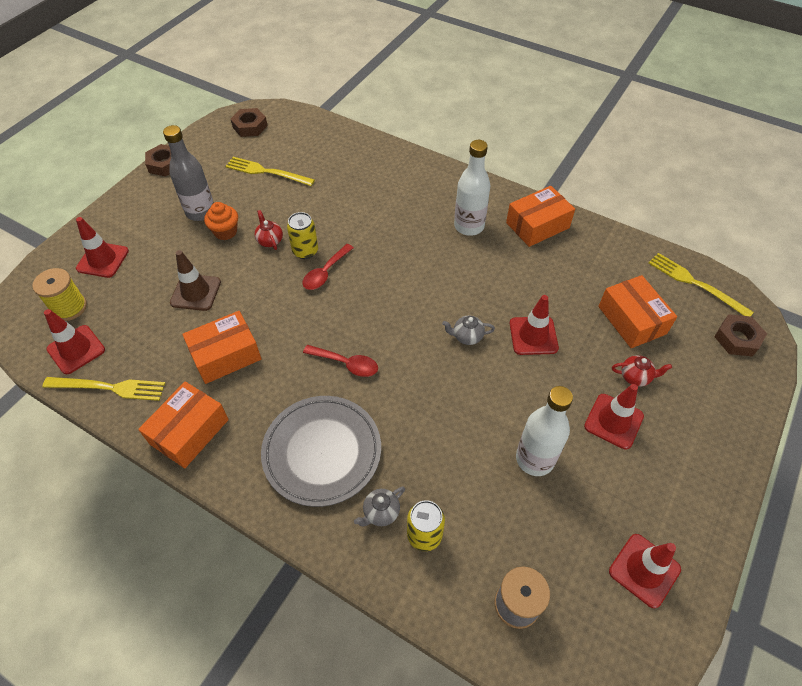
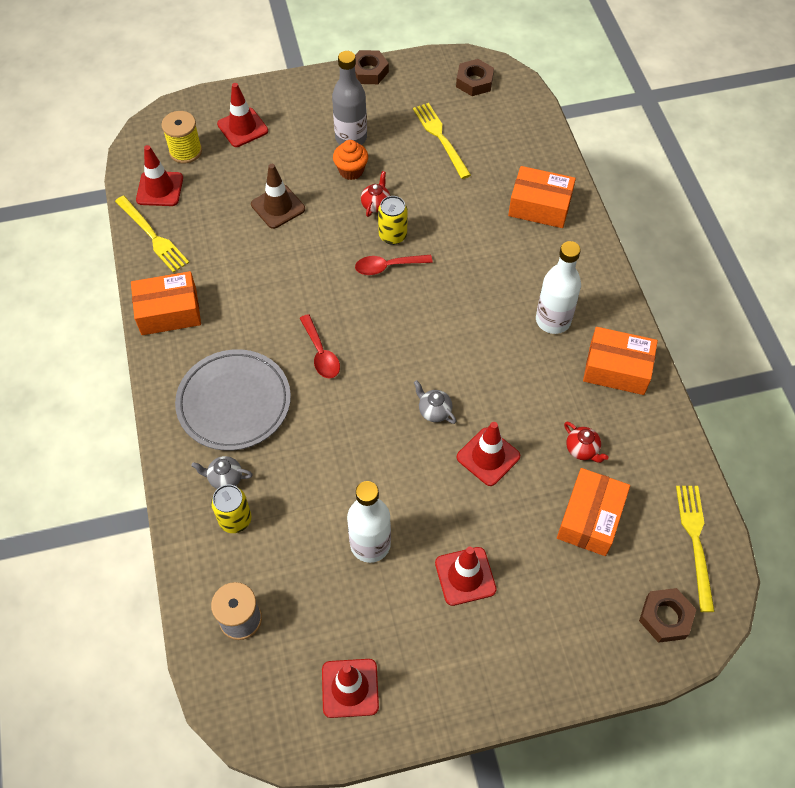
camera: 45 degrees right, 5 degrees up
(226, 355) = (247, 275): orange box -> orange box (540, 206)
(635, 377) = (529, 562): red teapot -> red teapot (582, 450)

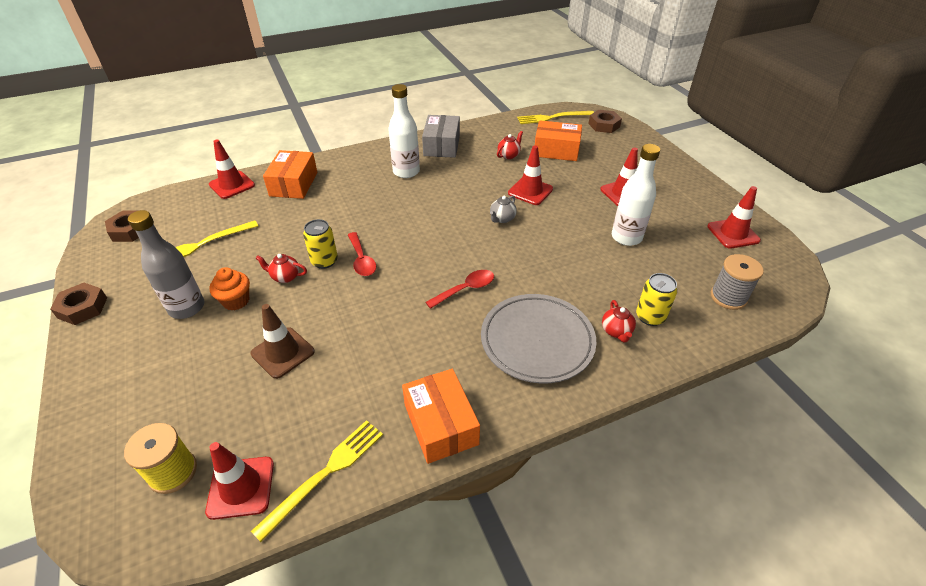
camera: 100 degrees left, 15 degrees down
(225, 478) = (616, 331): grey teapot -> red teapot
(242, 127) = (143, 413): red traffic cone -> red traffic cone (232, 185)
(617, 369) = (441, 145): orange box -> grey box

